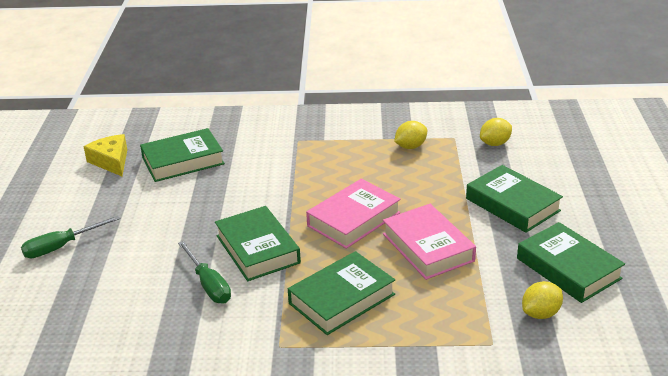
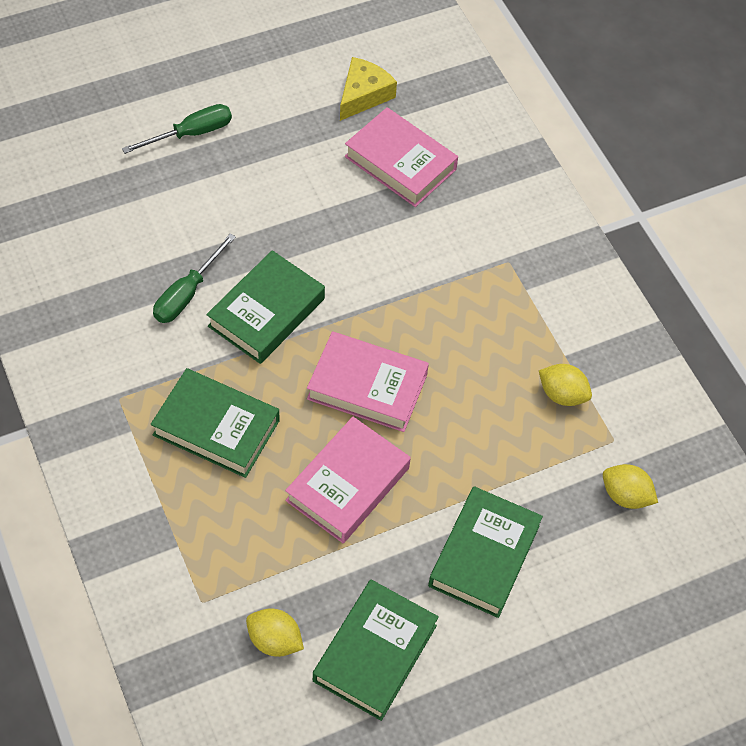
camera: 60 degrees right, 25 degrees up
(61, 247) = (191, 134): green screwdriver -> green screwdriver turned 120 degrees clockwise
(183, 161) = (400, 163): green book -> pink book

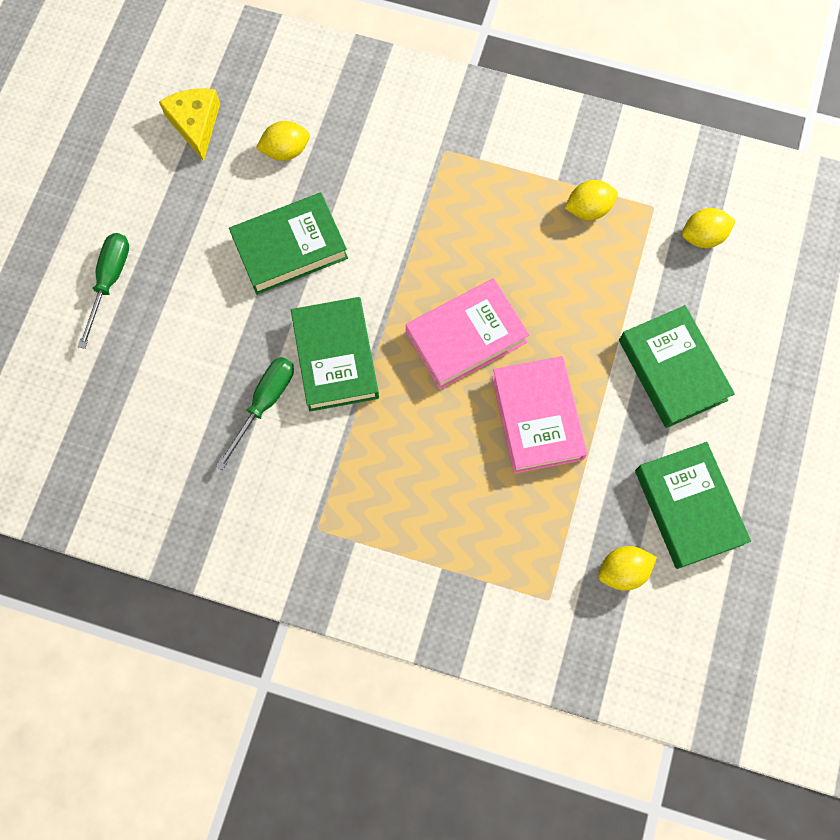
camera: 45 degrees left, 15 degrees up
(187, 293) = (264, 403): green screwdriver -> green screwdriver turned 135 degrees counterclockwise
(216, 428) = (407, 475): green book -> green book (290, 248)
(400, 163) = (286, 151): pink book -> yellow lemon

